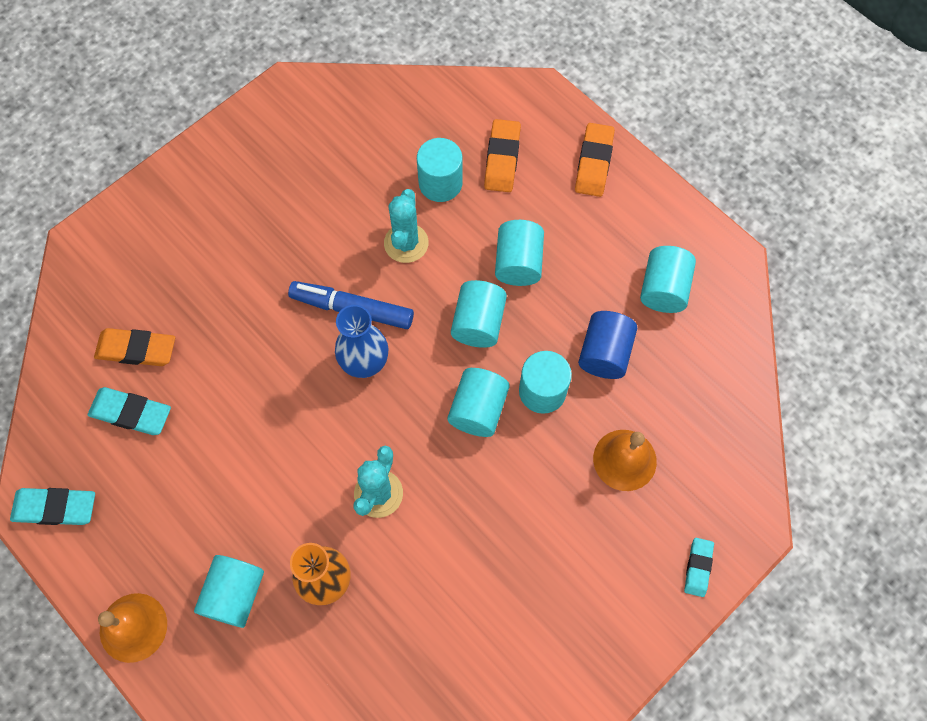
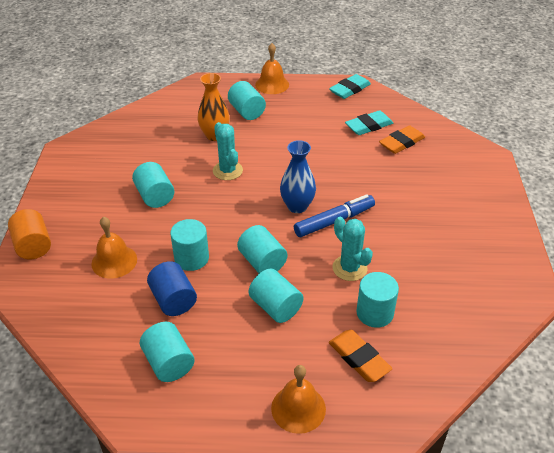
camera: 135 degrees right, 25 degrees down
(478, 409) = (217, 228): turquoise cylinder -> turquoise cylinder (155, 196)
(594, 163) = (298, 408): orange eraser -> orange bell
(698, 567) = (33, 246): turquoise eraser -> orange cylinder

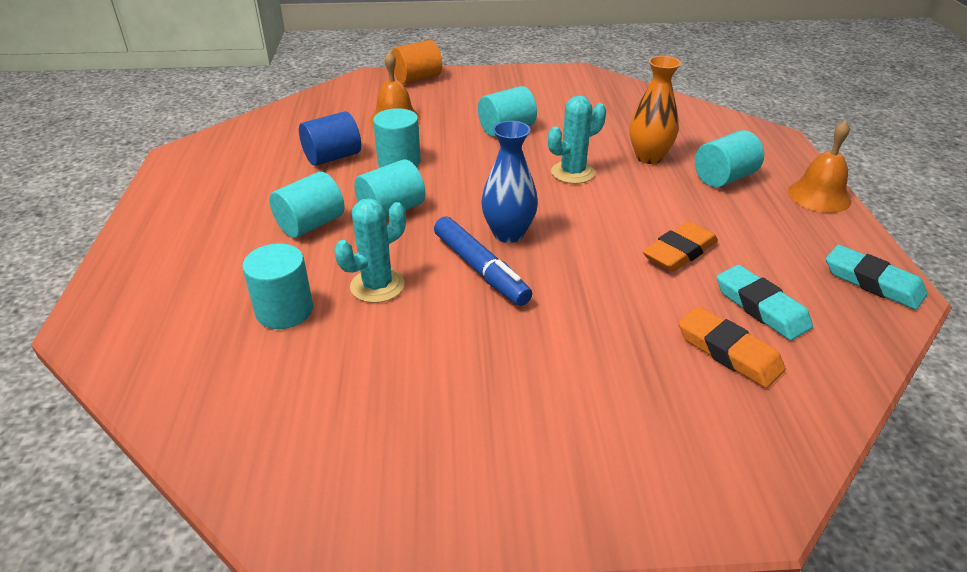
camera: 85 degrees right, 5 degrees down
(169, 363) = (244, 163): turquoise cylinder -> none
(298, 408) = (149, 248): orange bell -> none
(359, 358) = (206, 295): orange eraser -> orange eraser (679, 252)

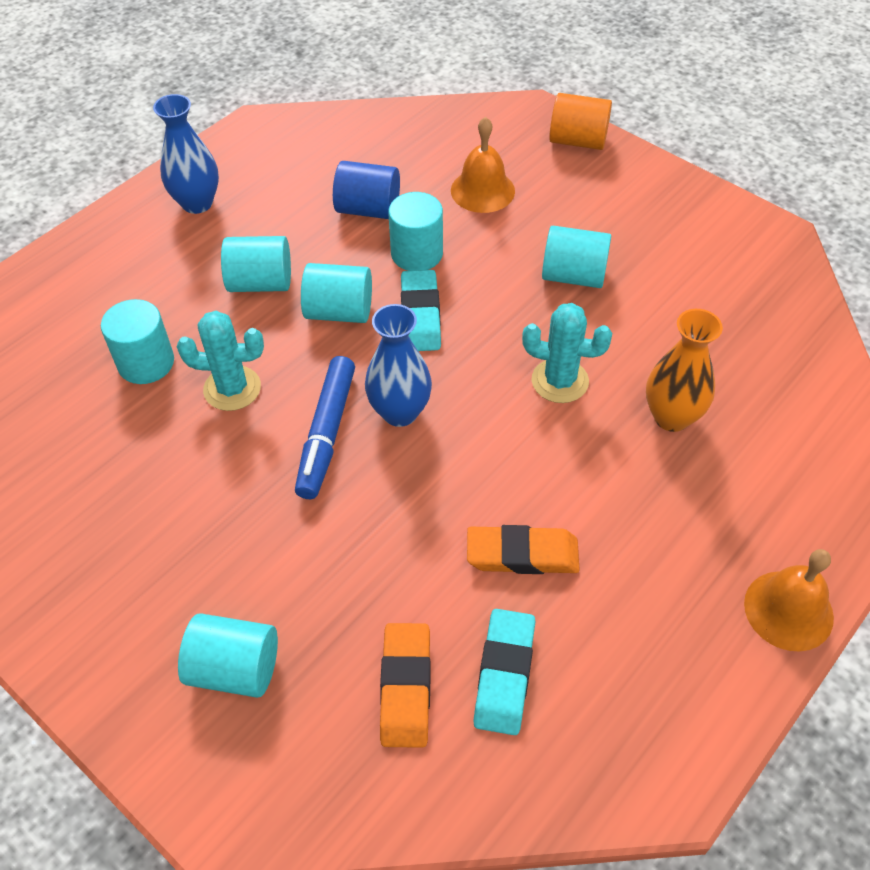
camera: 45 degrees right, 15 degrees up
(191, 210) = (197, 203): none -> blue vase
(724, 178) = (714, 505): turquoise cylinder -> turquoise cylinder (235, 669)
(872, 282) = (662, 749): turquoise eraser -> turquoise eraser (420, 315)

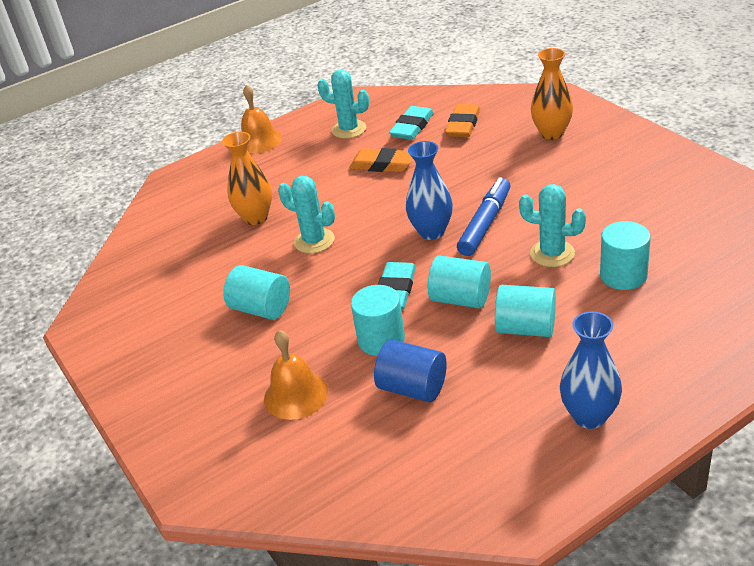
camera: 160 degrees left, 15 degrees down
(235, 669) = (551, 133): turquoise cylinder -> orange vase
(578, 141) = (172, 441): orange cylinder -> none
(628, 658) = (349, 129): none -> turquoise cactus

